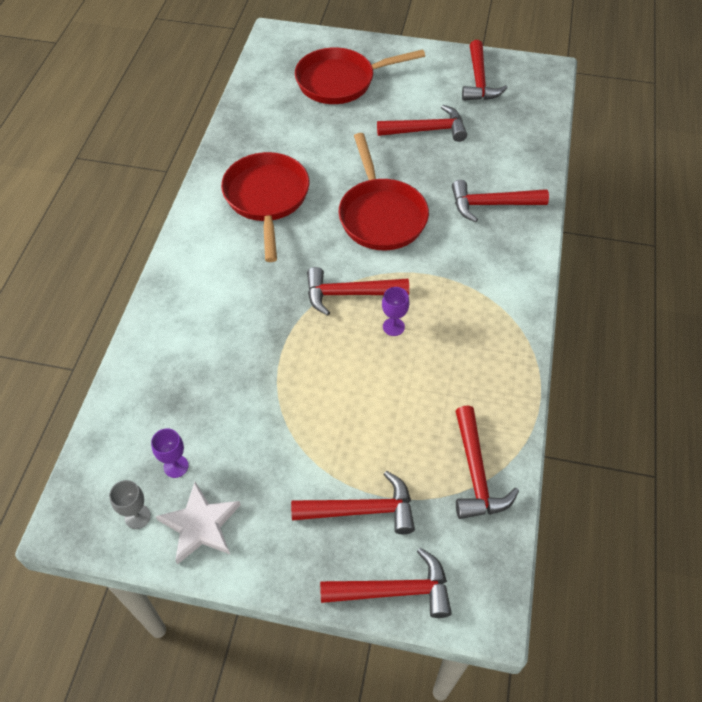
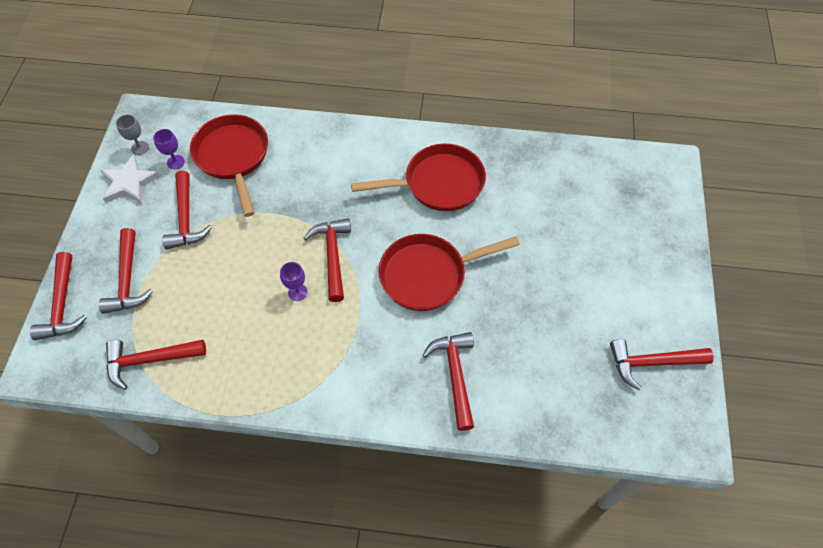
camera: 85 degrees right, 5 degrees up
(340, 81) = (613, 226): red pan -> red pan (233, 157)
(427, 130) = (556, 311): red hammer -> red hammer (186, 218)

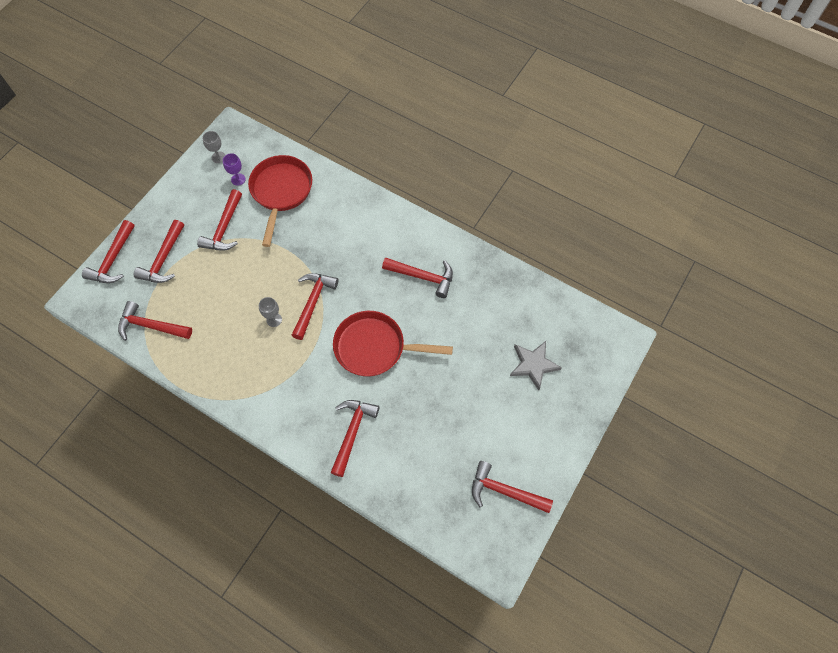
camera: 25 degrees right, 5 degrees up
(129, 183) = (198, 183): white star -> none
(297, 292) = (274, 319): purple goblet -> grey goblet
(438, 183) = (423, 277): red pan -> red hammer
(602, 224) = (533, 365): none -> grey star

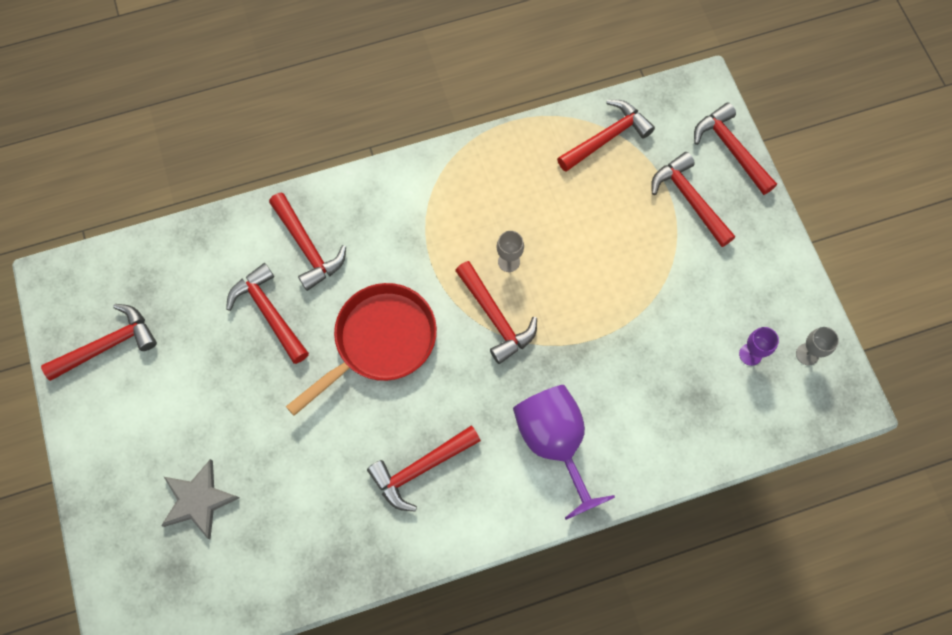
camera: 130 degrees right, 5 degrees up
(224, 228) = (683, 290): red hammer -> red hammer (269, 313)
(281, 192) = (689, 392): red pan -> none
(357, 229) = (554, 443): none -> purple goblet

